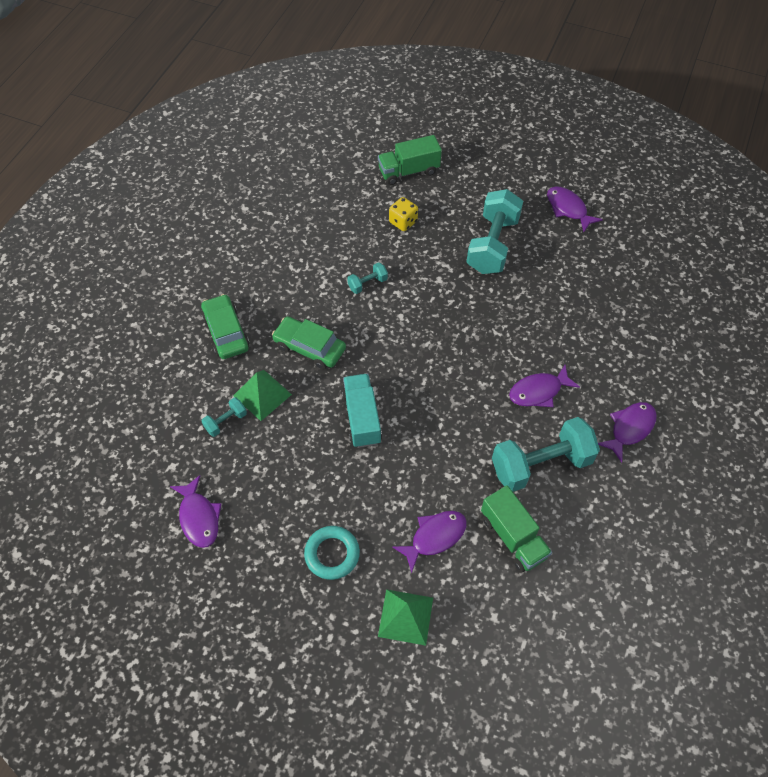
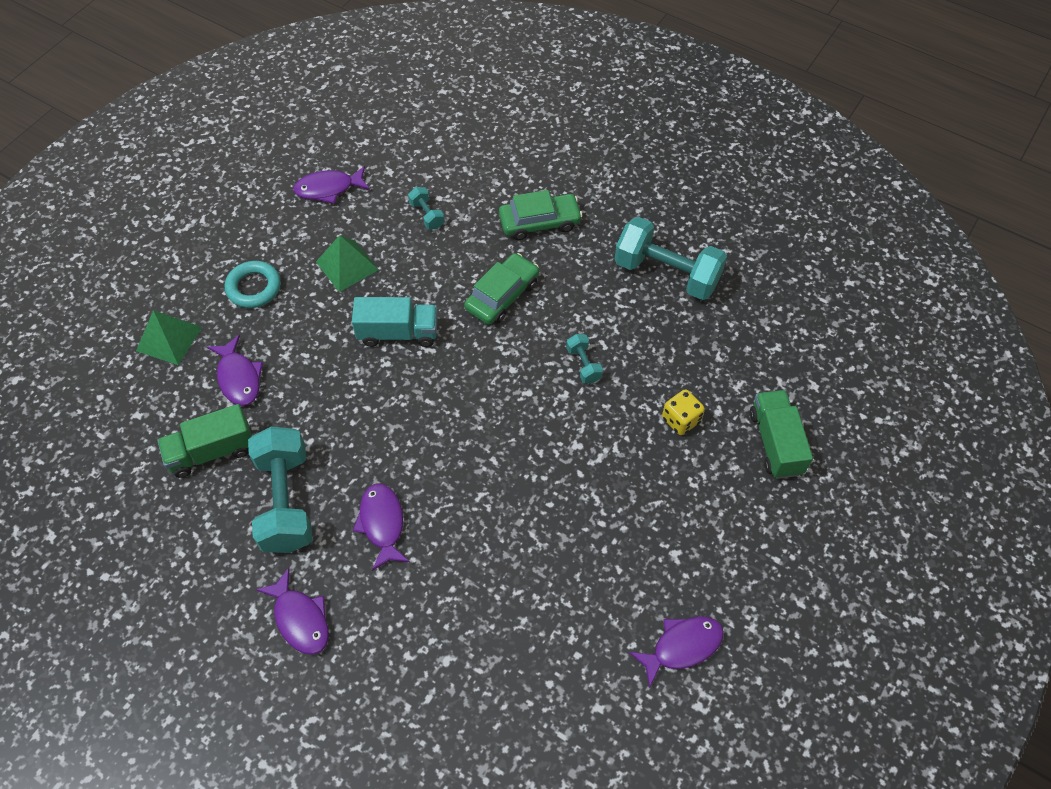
camera: 100 degrees right, 0 degrees up
(262, 395) = (451, 247): green pyramid -> green pyramid (347, 265)
(492, 245) = (626, 523): turquoise dumbbell -> turquoise dumbbell (666, 273)

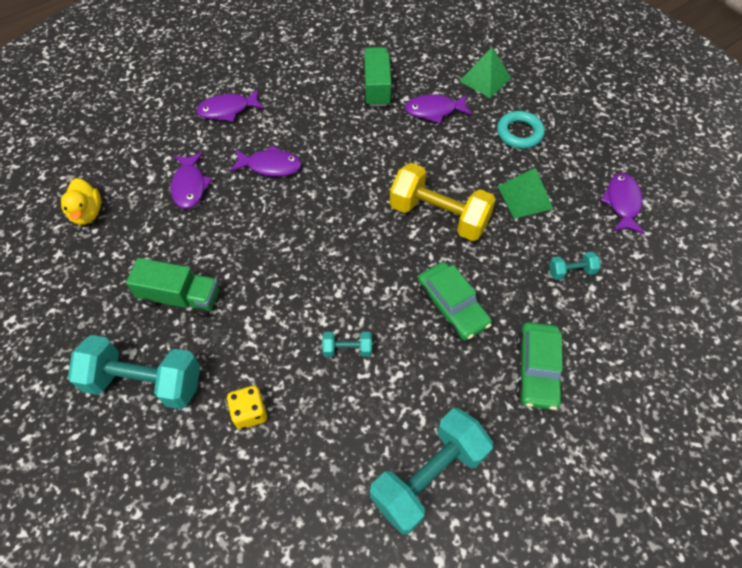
camera: 110 degrees right, 0 degrees up
(286, 501) = (317, 118): turquoise dumbbell -> turquoise dumbbell (145, 382)
(398, 333) = (439, 216): turquoise truck -> yellow dumbbell
(528, 708) = (87, 213): none -> yellow duck
(682, 647) = (58, 326): purple fish -> purple fish (190, 186)
(775, 443) = (181, 495): green truck -> green truck (181, 297)

